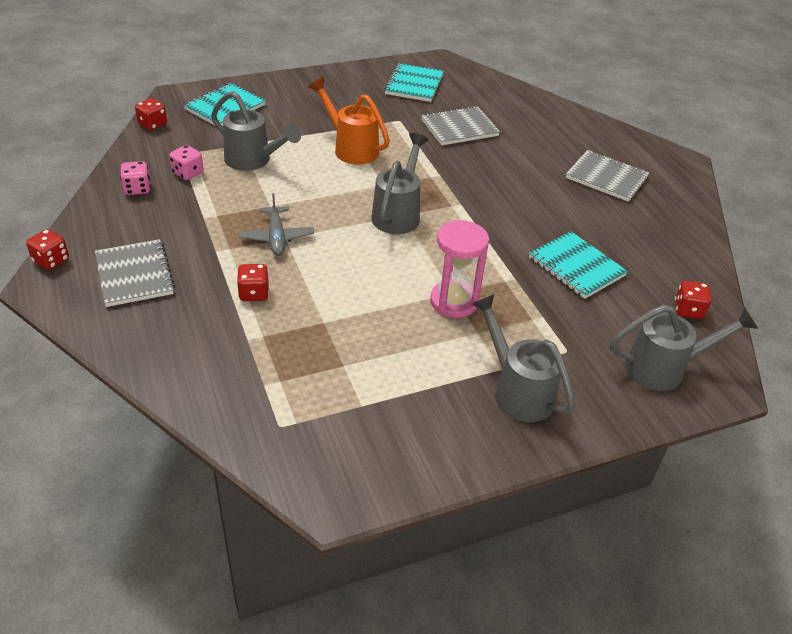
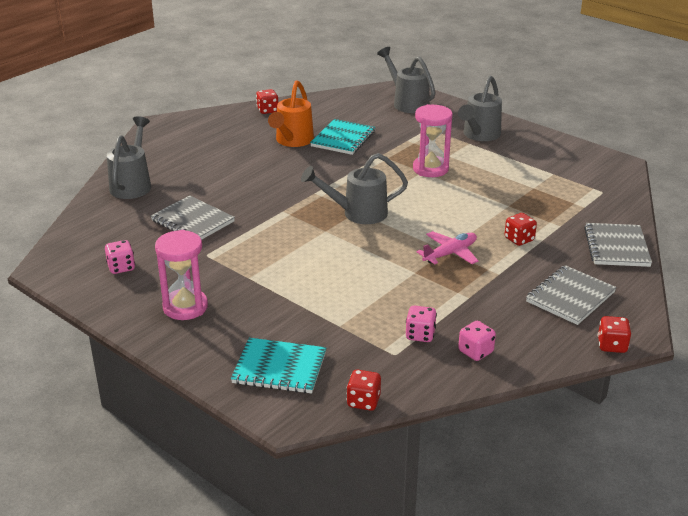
camera: 115 degrees left, 10 degrees down
(253, 161) = (360, 307): grey watering can -> grey watering can (132, 184)
(276, 237) = (450, 253): grey plane -> pink plane
(335, 94) = (185, 307): none -> pink hourglass
(351, 148) = (284, 263): orange watering can -> orange watering can (292, 141)
(414, 84) = (121, 267): turquoise notebook -> pink dice
(606, 178) = (214, 146): grey notebook -> grey notebook (616, 247)
(688, 310) = (346, 102): red dice -> red dice (267, 110)

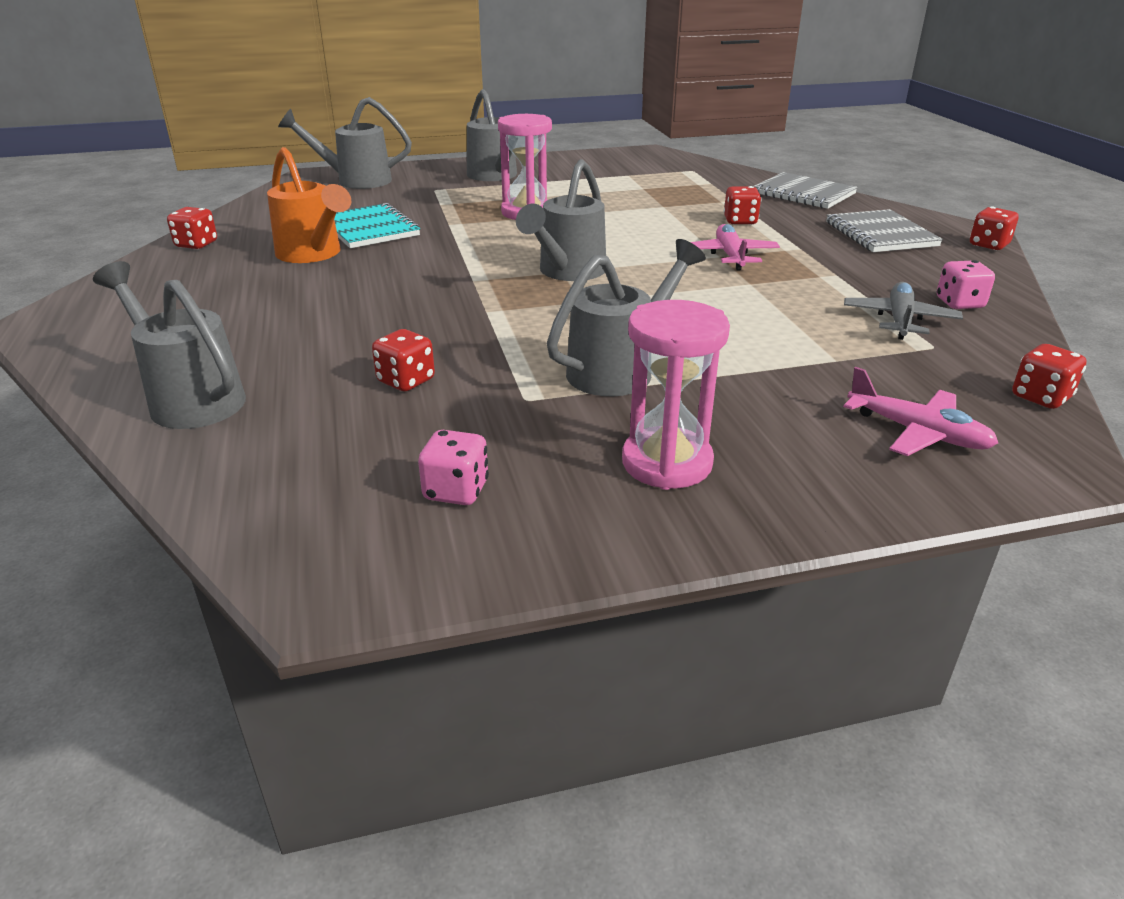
camera: 55 degrees left, 0 degrees up
(193, 221) = (406, 381): grey notebook -> red dice
(259, 267) = (619, 369): none -> grey watering can
(279, 368) = (918, 433): turquoise notebook -> pink plane
(420, 335) = (899, 320): pink dice -> grey plane

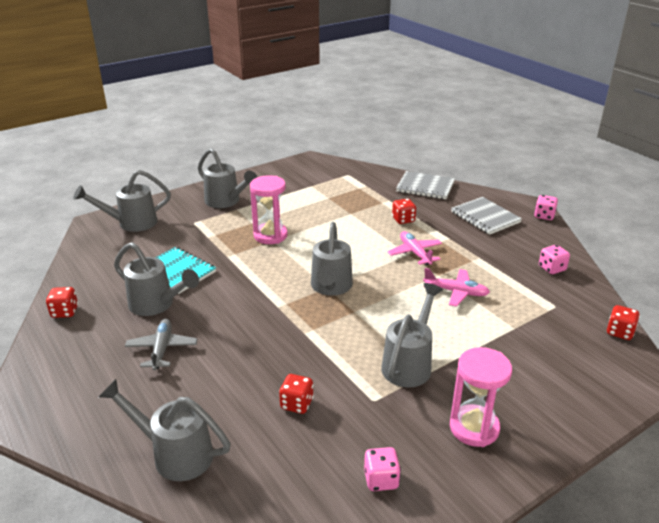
camera: 20 degrees left, 0 degrees up
(313, 254) = (156, 305): orange watering can -> grey watering can
(899, 320) = (529, 289): grey plane -> grey plane (162, 349)
(918, 433) = (578, 373): pink plane -> pink plane (456, 292)
(988, 245) = (544, 216): red dice -> pink dice

